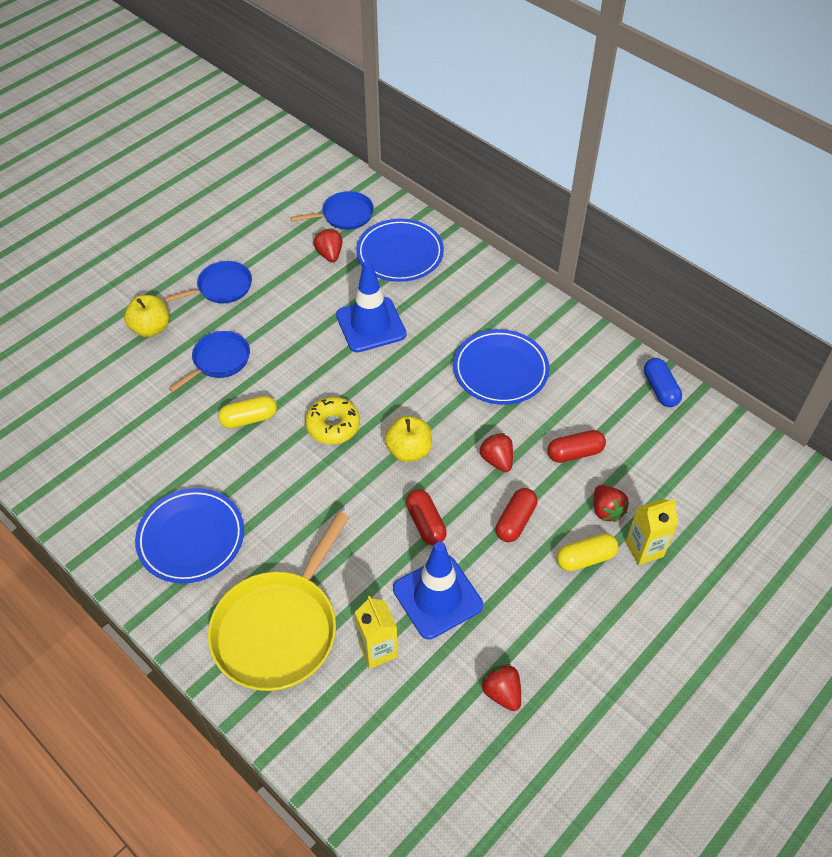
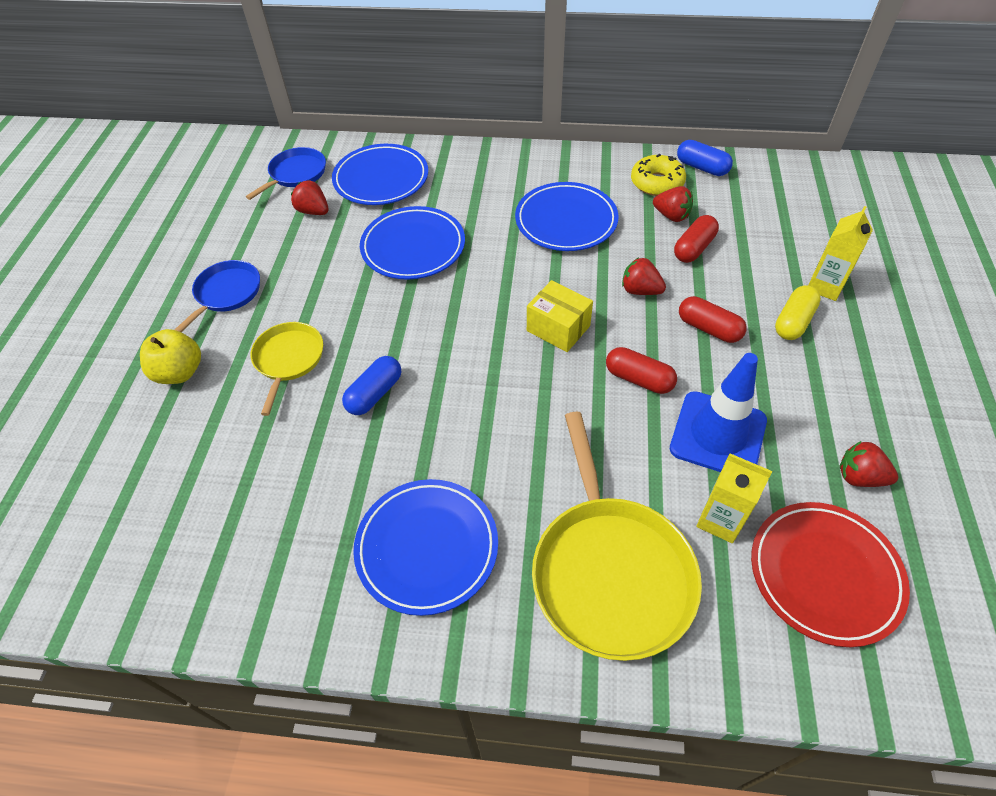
camera: 35 degrees left, 0 degrees up
(219, 360) = (288, 359): blue pan -> yellow pan
(249, 419) = (374, 394): yellow capsule -> blue capsule
(333, 426) = (466, 349): yellow donut -> yellow donut (657, 183)
(371, 325) = (413, 247): blue traffic cone -> blue plate
(406, 729) = (824, 574): none -> red plate
(409, 450) = (558, 328): yellow apple -> yellow box
(515, 521) = (709, 328): red capsule -> red capsule turned 45 degrees counterclockwise
(606, 510) = (765, 275): red strawberry -> red strawberry (671, 216)

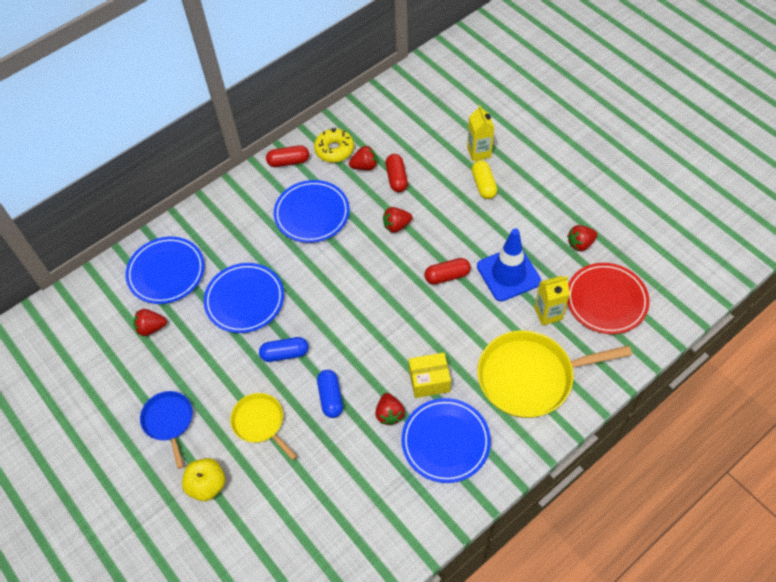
camera: 45 degrees left, 5 degrees up
(296, 174) = (103, 313): blue pan -> none
(407, 462) = (389, 414): none -> red strawberry
(558, 328) = (380, 282): yellow box -> yellow box (429, 381)
(610, 572) = (530, 377): yellow pan -> yellow pan turned 135 degrees clockwise
(702, 167) = (348, 121): blue capsule -> blue capsule (285, 354)
(709, 328) = (450, 221): red capsule -> red capsule (288, 161)

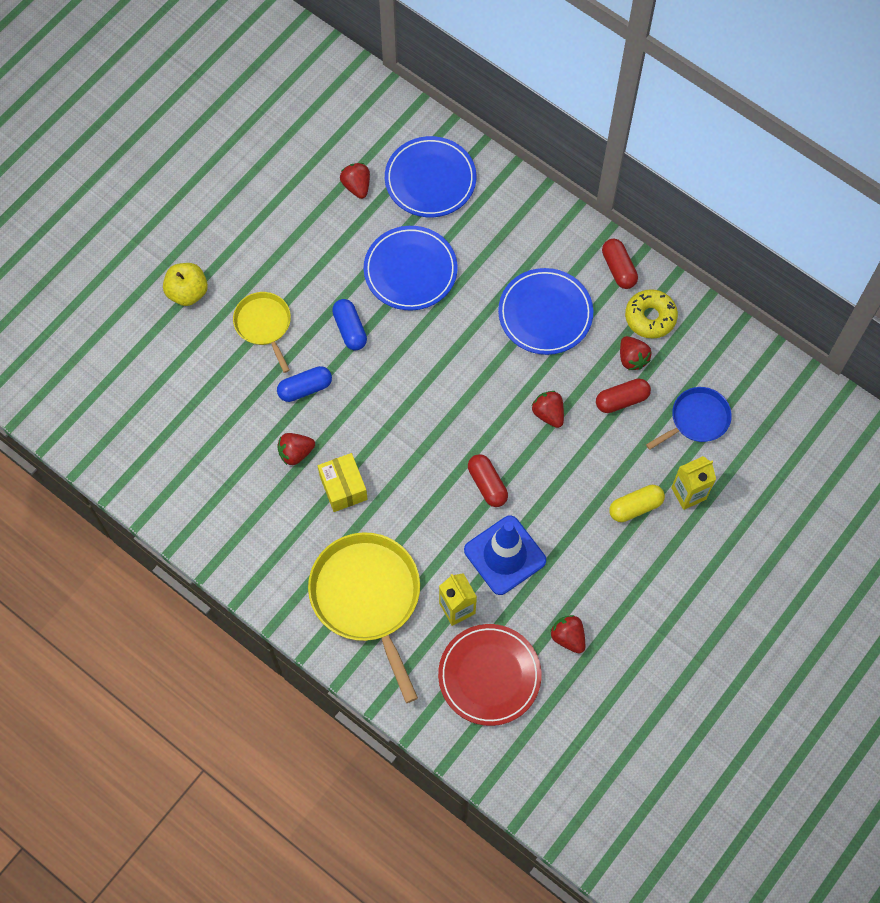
camera: 75 degrees right, 10 degrees up
(169, 421) = (251, 236): blue pan -> blue pan (697, 419)
(260, 422) = (264, 324): yellow pan -> yellow pan turned 60 degrees counterclockwise
(445, 442) = (272, 517): blue plate -> none

